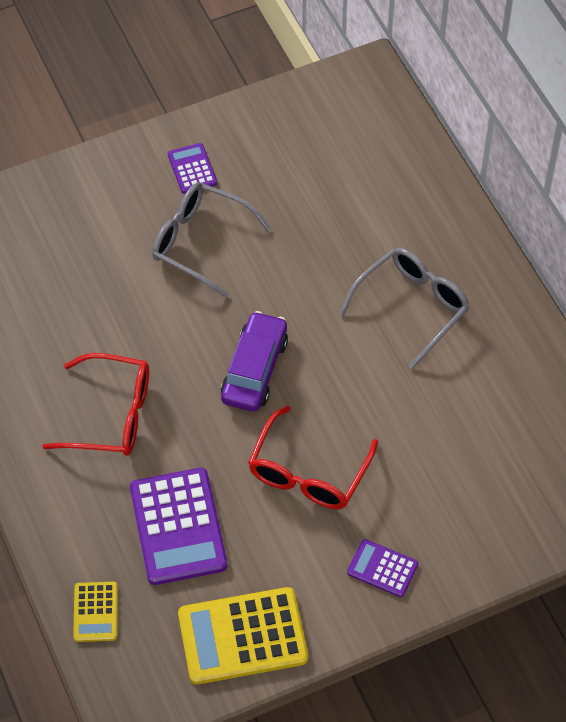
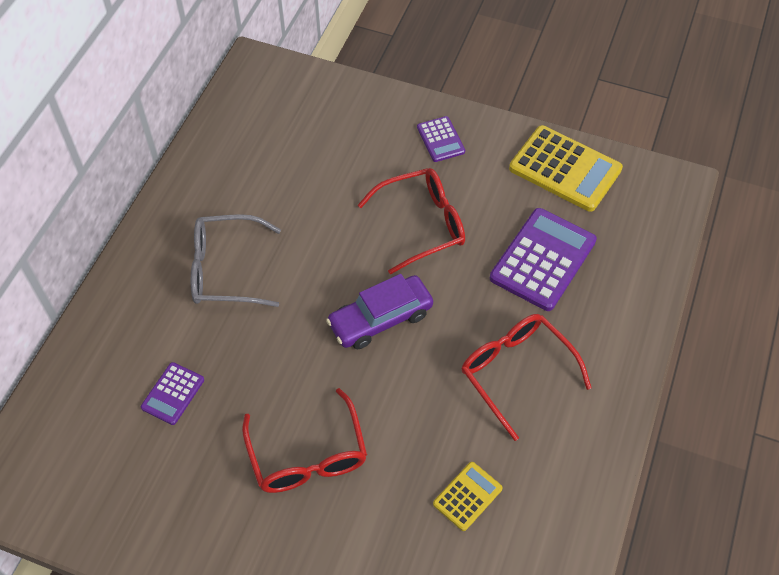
camera: 135 degrees left, 0 degrees up
(95, 612) = (648, 252): yellow calculator -> yellow calculator (467, 496)
(192, 169) = (238, 533): purple calculator -> purple calculator (173, 393)
(200, 242) = (308, 455): grey glasses -> red glasses

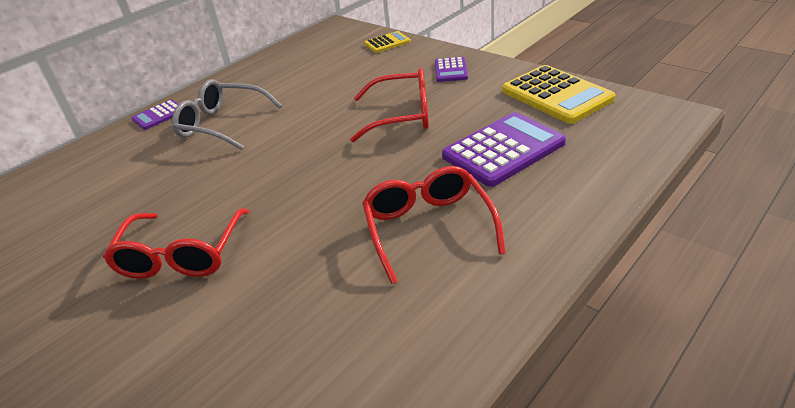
camera: 25 degrees right, 20 degrees down
(173, 393) = (113, 192): purple calculator -> purple calculator (159, 115)
(380, 319) = (322, 169): purple car -> none
(467, 496) = (309, 325): yellow calculator -> yellow calculator (387, 43)

